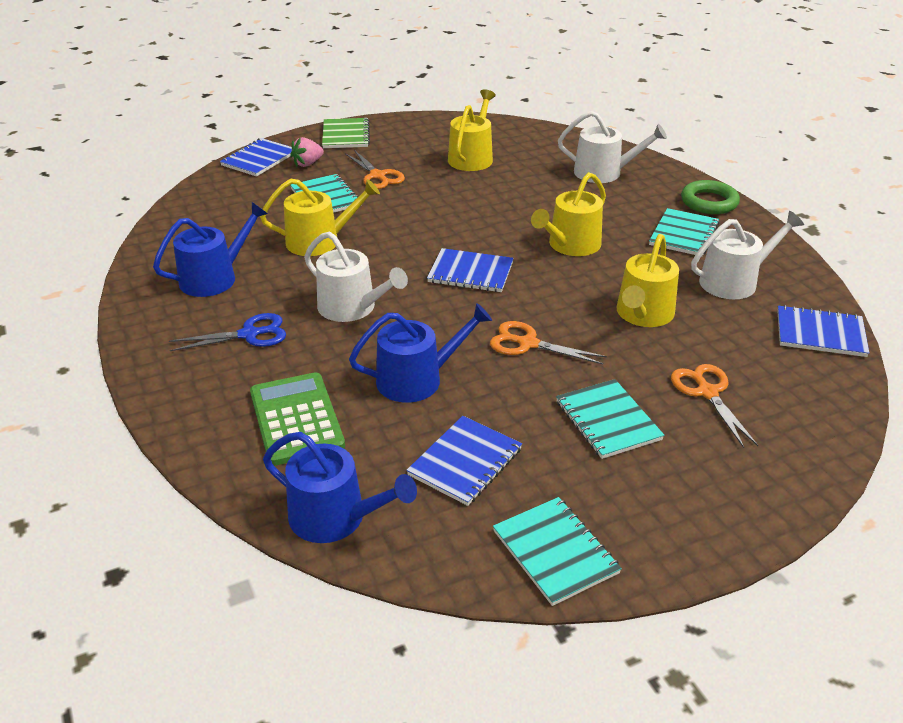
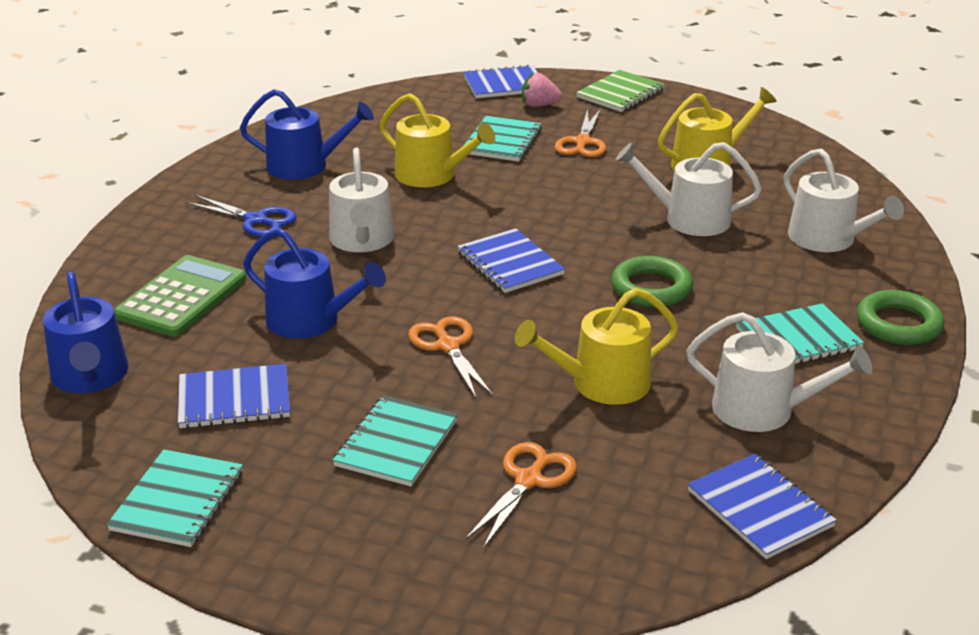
camera: 45 degrees right, 5 degrees down
(518, 195) = (688, 219): none -> white watering can
(570, 245) = (651, 288): yellow watering can -> green ring

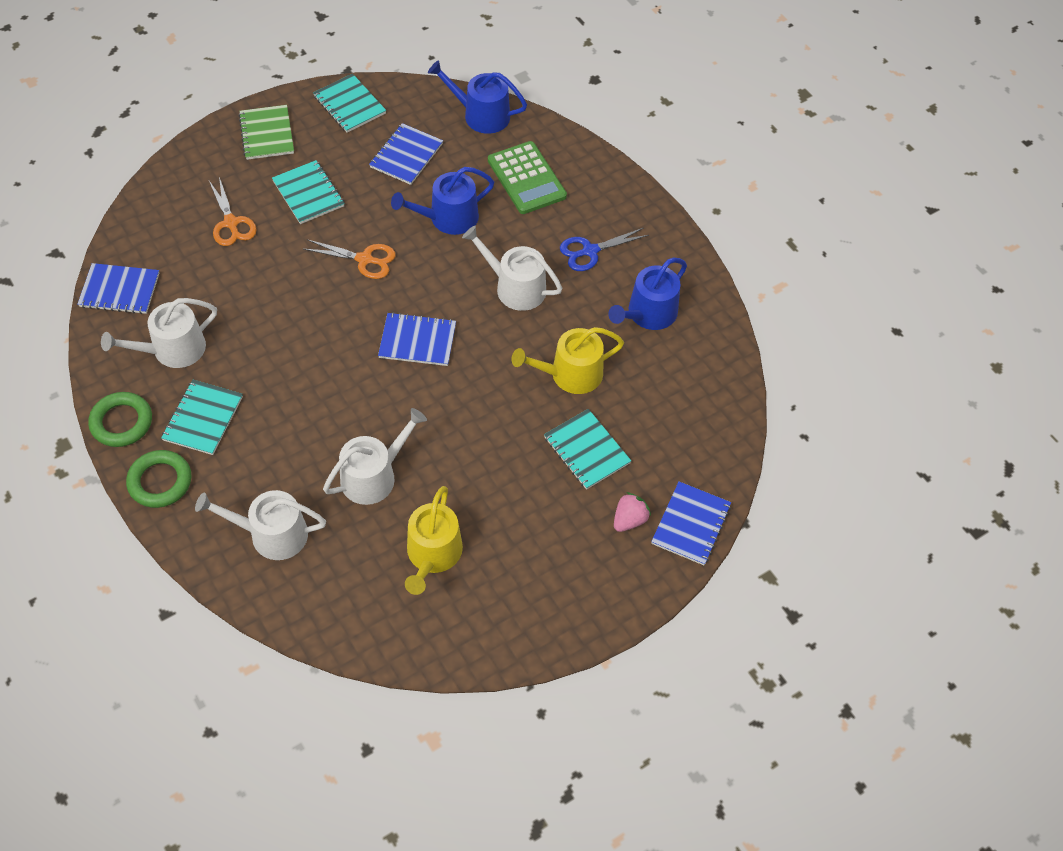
camera: 125 degrees right, 25 degrees up
(582, 142) = (539, 500): orange scissors -> none
(601, 383) = (265, 300): yellow watering can -> none
(620, 93) = (603, 597): green notebook -> green notebook (267, 134)
(651, 288) = (321, 390): green ring -> green ring (121, 422)

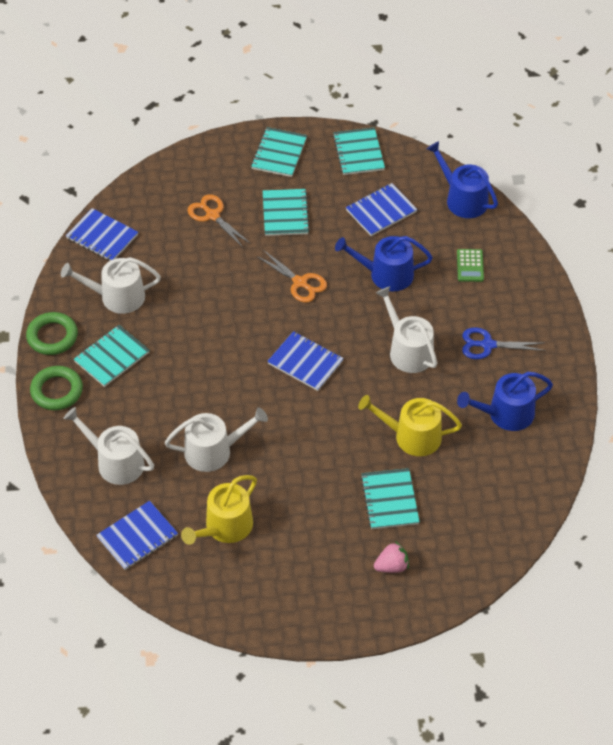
camera: 30 degrees right, 5 degrees down
(231, 223) = (212, 215): orange scissors -> orange scissors turned 135 degrees clockwise
(267, 134) = (279, 153): green notebook -> turquoise notebook
(526, 178) = (470, 266): green calculator -> green calculator, size x0.55
(691, 524) = (439, 591): blue notebook -> blue notebook (137, 536)

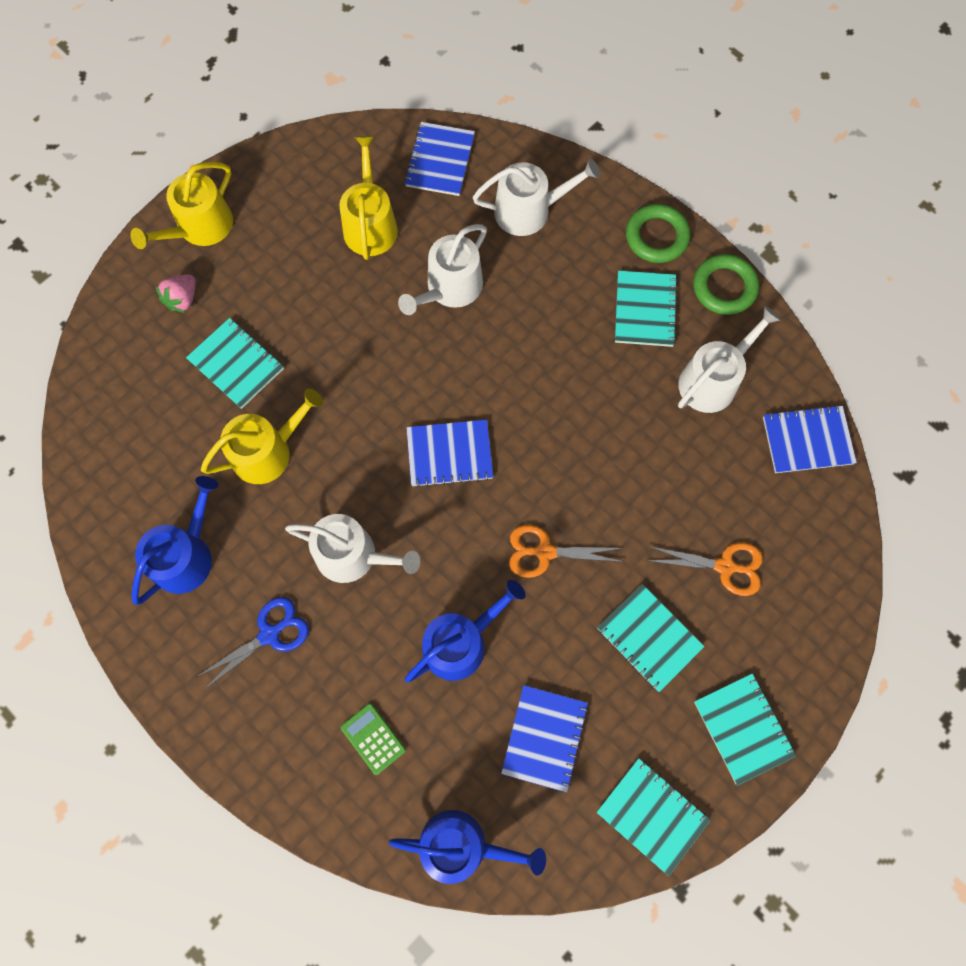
camera: 140 degrees right, 20 degrees up
(341, 608) = (200, 227): none -> yellow watering can

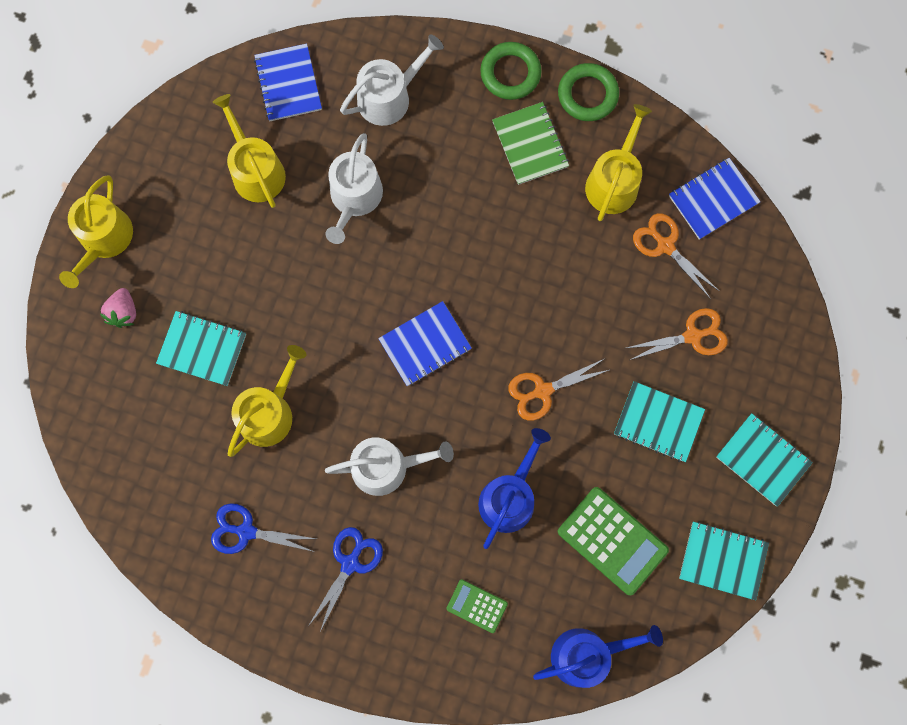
camera: 25 degrees left, 5 degrees up
(186, 555) = (246, 531): blue watering can -> blue scissors
(544, 738) = (612, 540): blue notebook -> green calculator
(645, 310) = (530, 144): turquoise notebook -> green notebook
(713, 380) = (614, 181): white watering can -> yellow watering can
(737, 464) = (665, 245): none -> orange scissors

